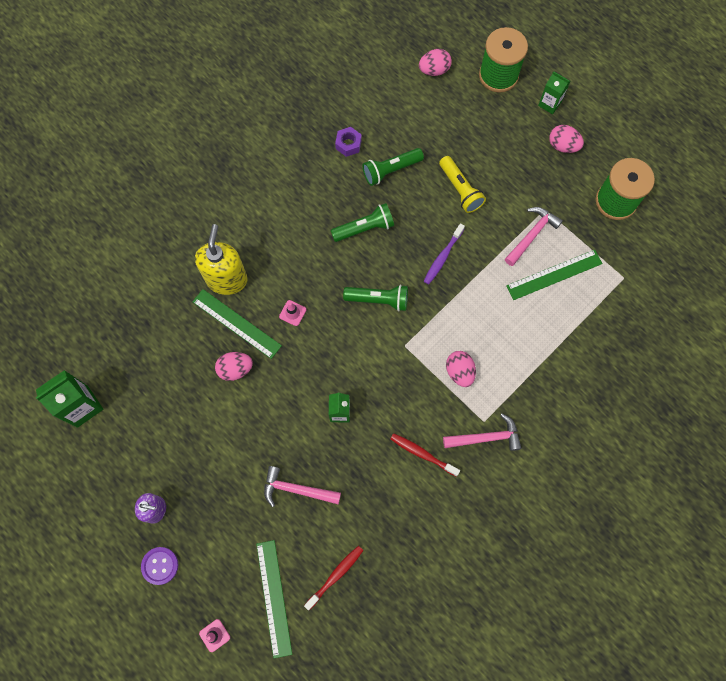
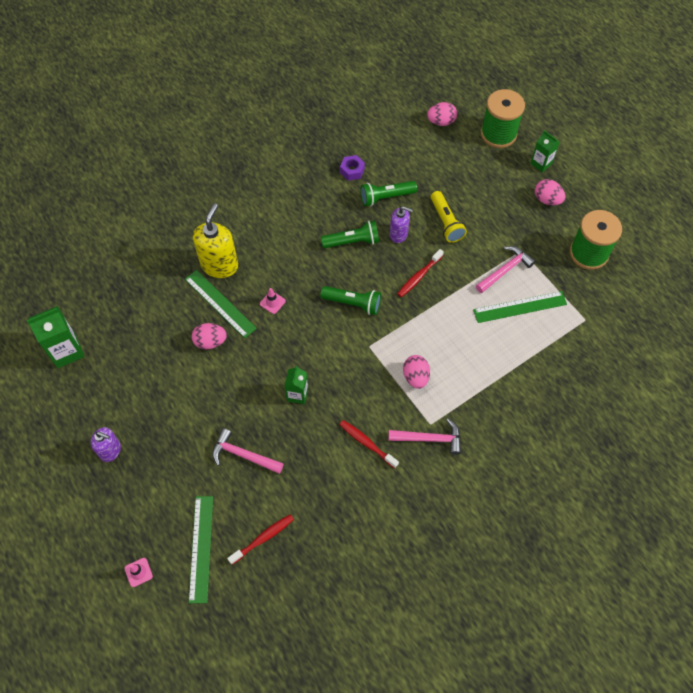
camera: 10 degrees right, 10 degrees down
(160, 565) = (103, 500): purple button -> none
(412, 212) = (398, 234): none -> purple soap dispenser
(442, 257) = (419, 276): purple toothbrush -> red toothbrush

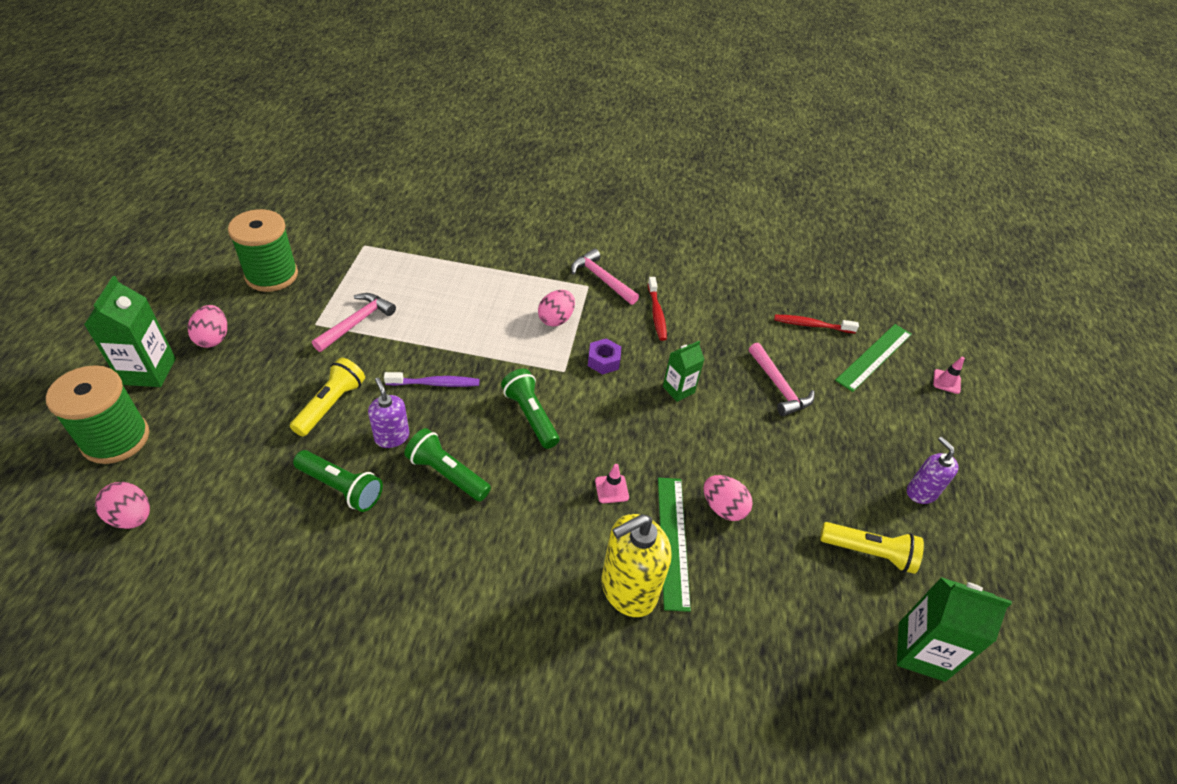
camera: 140 degrees left, 15 degrees down
(119, 383) = (869, 553): none -> yellow flashlight
(352, 171) = (323, 559): purple nut -> purple nut (603, 361)
(419, 276) = (435, 383): red toothbrush -> purple toothbrush
(505, 270) = (356, 323): pink hammer -> pink hammer turned 120 degrees clockwise
(520, 307) = (394, 291): green ruler -> none
(541, 163) = (148, 371): green carton -> green carton, size x1.60

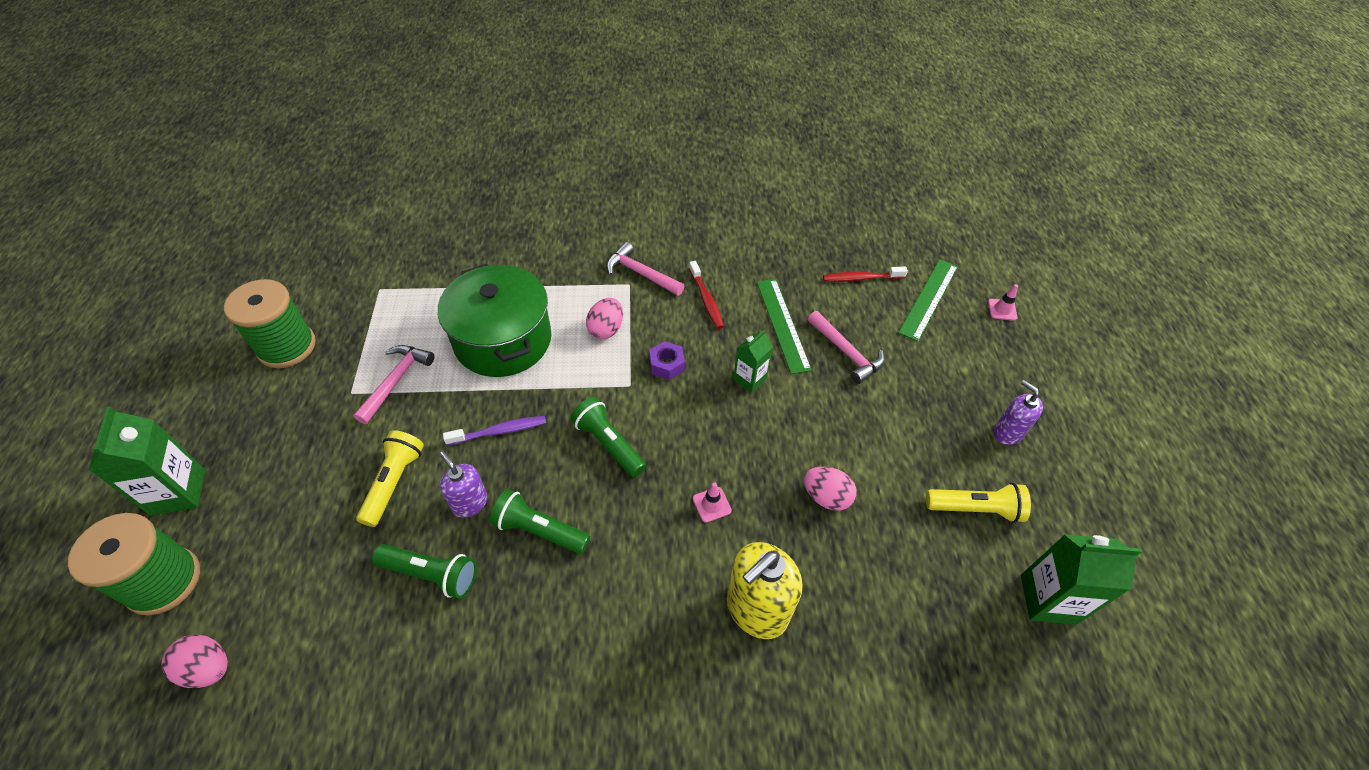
camera: 10 degrees left, 5 degrees up
(213, 338) = (241, 436): pink egg -> none
(460, 309) = (503, 340): none -> green pot
(672, 540) = (786, 545): green ruler -> green ruler (782, 324)

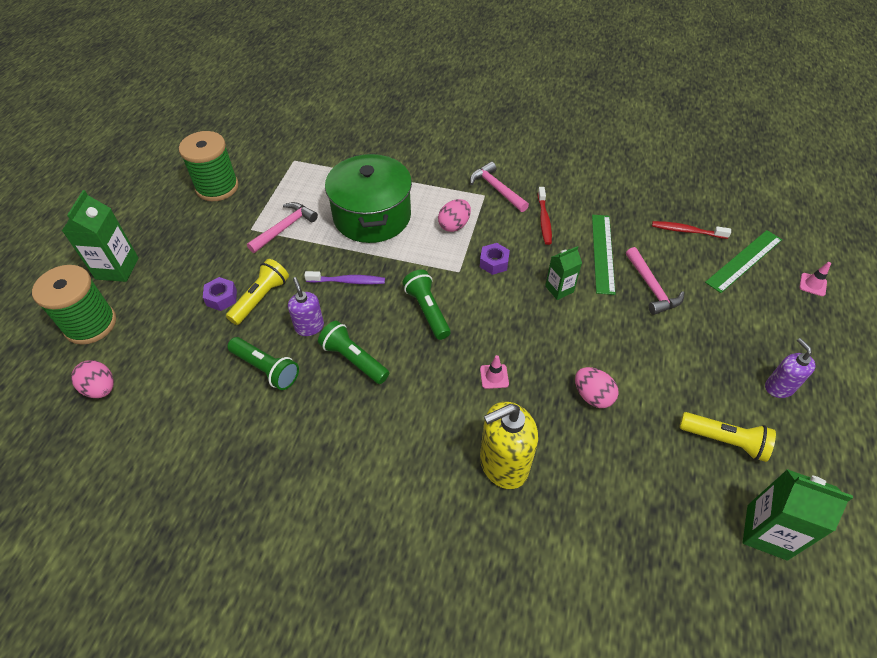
camera: 20 degrees right, 0 degrees up
(341, 495) = (221, 298): none -> purple nut

